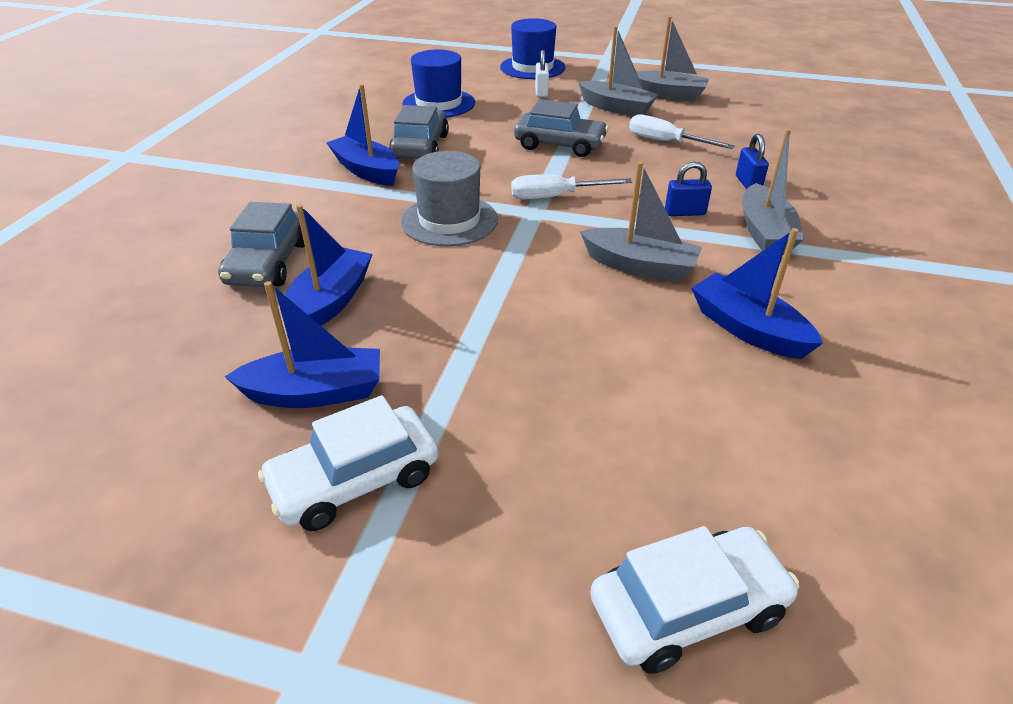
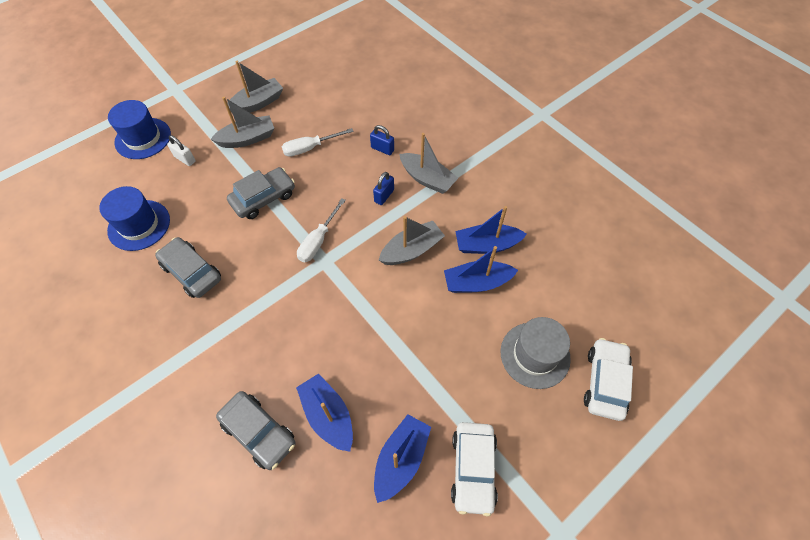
camera: 55 degrees left, 20 degrees up
(366, 171) = (194, 320): blue boat -> blue boat (476, 283)
(449, 220) = (296, 308): grey hat -> grey hat (535, 355)

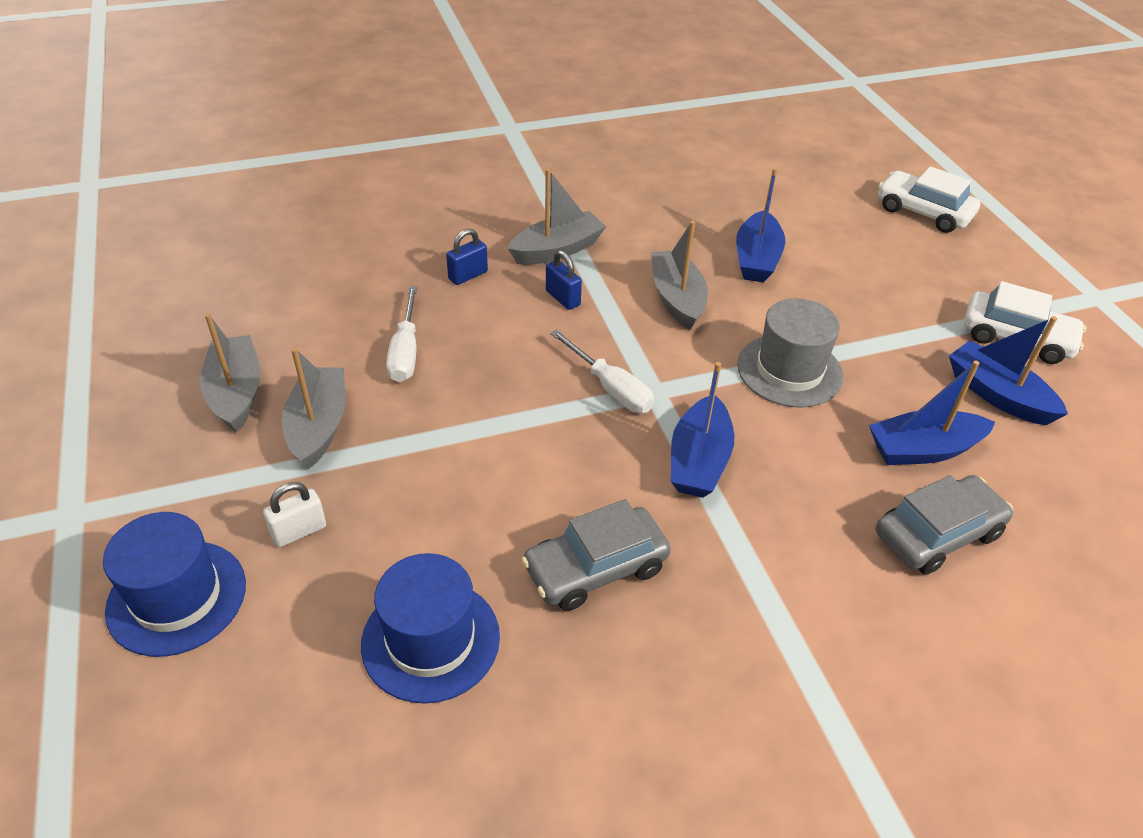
camera: 70 degrees left, 15 degrees down
(263, 198) = (481, 434): grey car -> none
(486, 245) = (701, 234): blue boat -> blue boat (698, 461)
(535, 355) = (876, 247): grey hat -> grey hat (789, 370)

